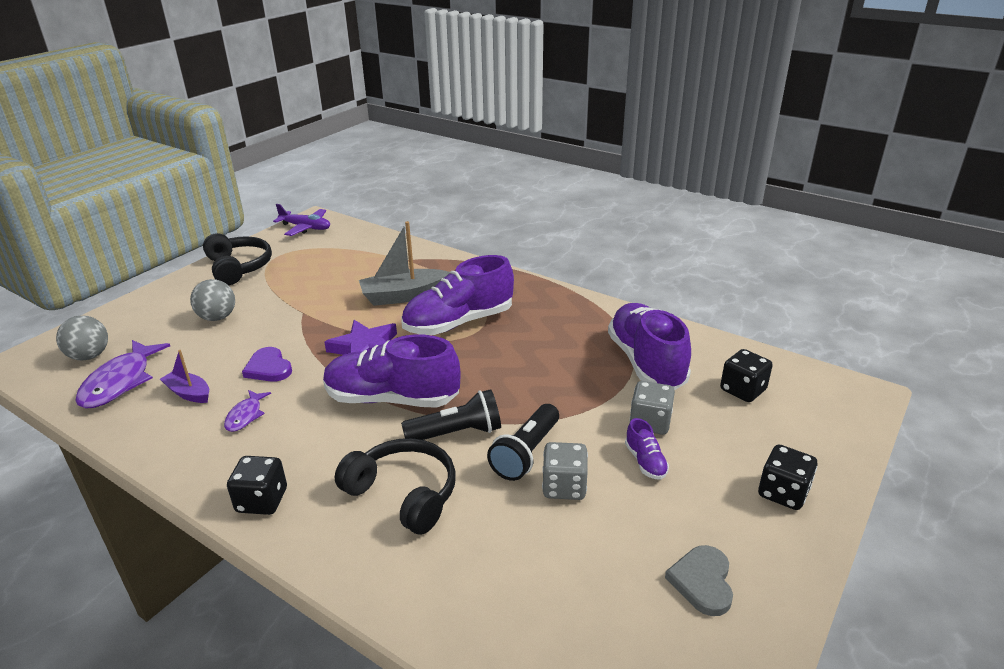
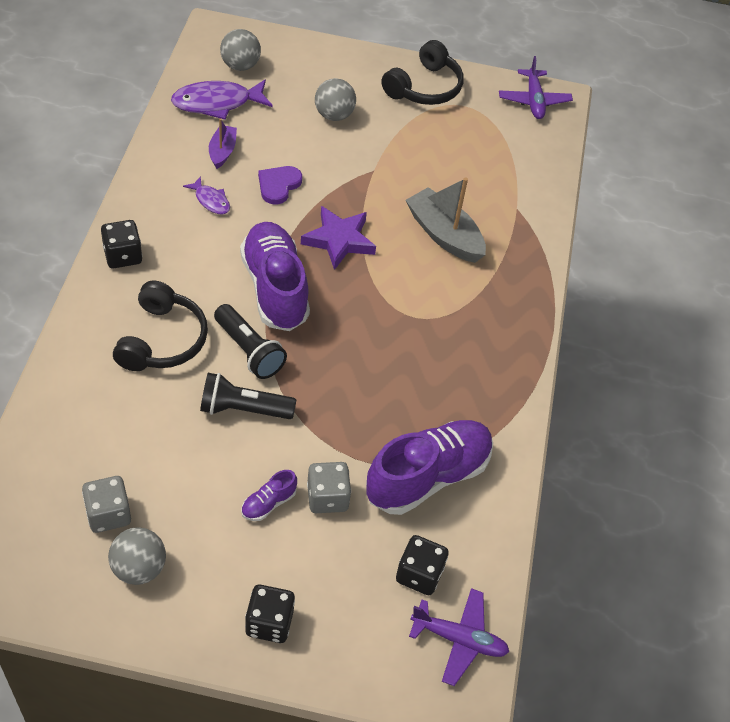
camera: 60 degrees right, 20 degrees up
(245, 416) = (211, 200): purple fish -> purple fish turned 120 degrees counterclockwise
(459, 323) = (419, 296): purple shoe -> none
(564, 486) = (212, 448): grey dice -> grey dice (108, 514)
(702, 581) = (139, 568): grey heart -> grey ball
(808, 385) = (459, 639): none -> purple plane

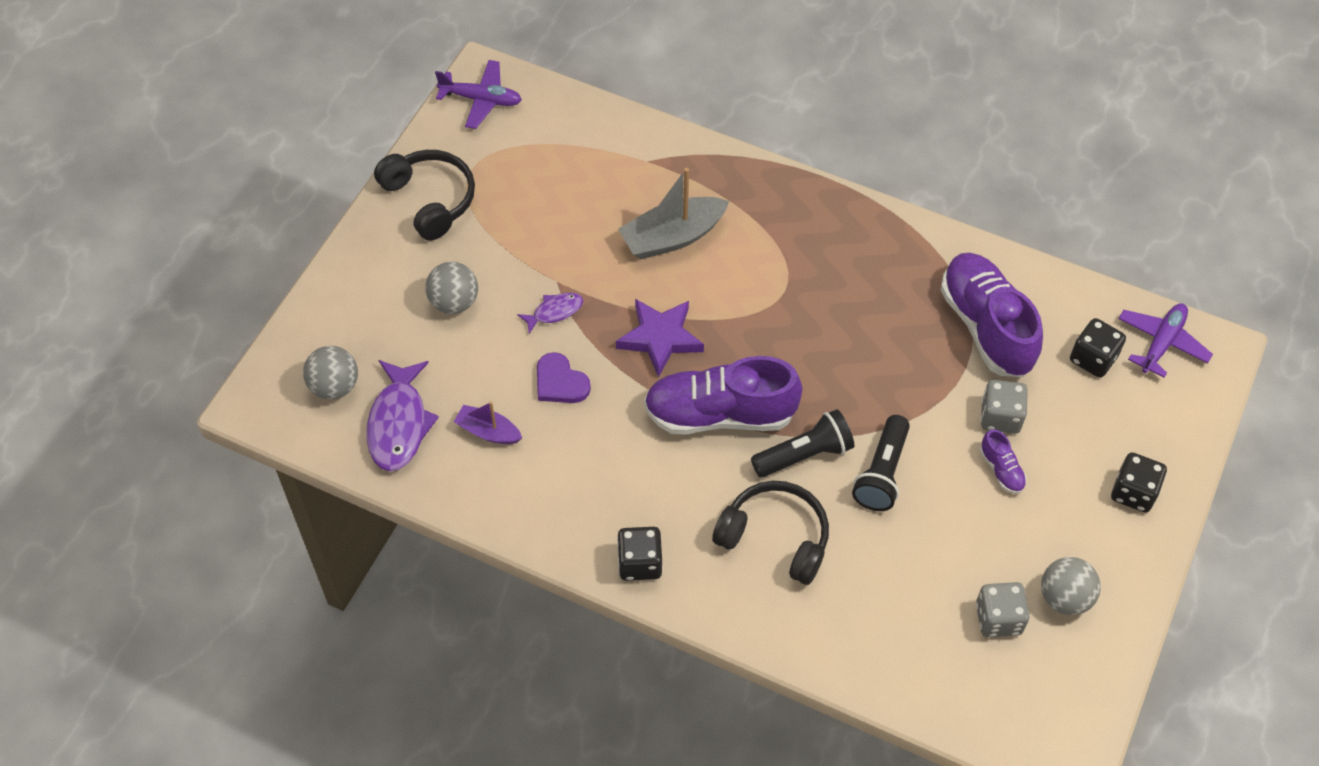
camera: 70 degrees left, 5 degrees up
(211, 200) = (569, 457): purple fish -> purple fish (554, 312)

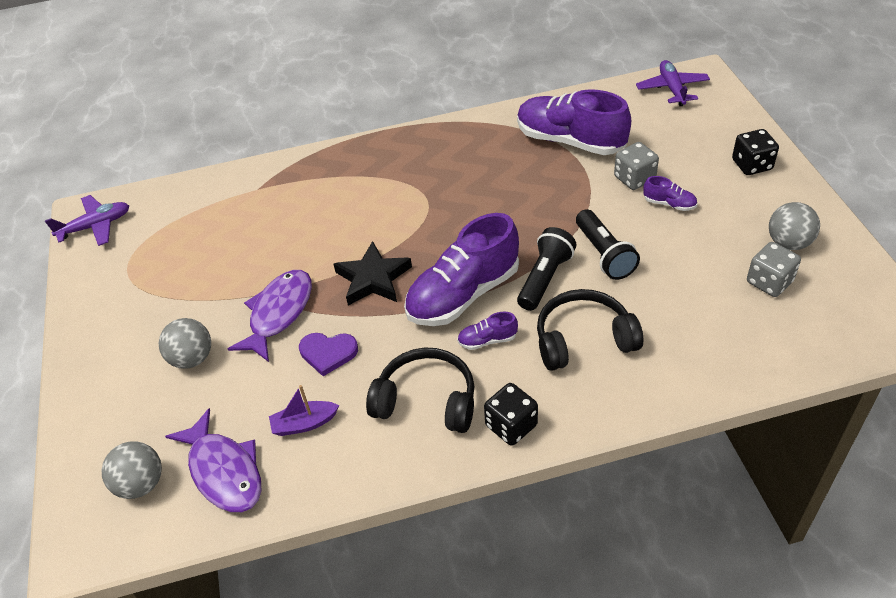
camera: 35 degrees left, 10 degrees down
(430, 199) = (110, 307): black headphones -> black headphones (426, 401)
(554, 312) = (279, 313): purple fish -> purple fish, size x1.86
(660, 338) = (373, 279): purple star -> black star
(672, 237) = (319, 218): grey boat -> none
(696, 474) = (487, 340): none -> purple shoe
(1093, 358) = (647, 118): black dice -> none

